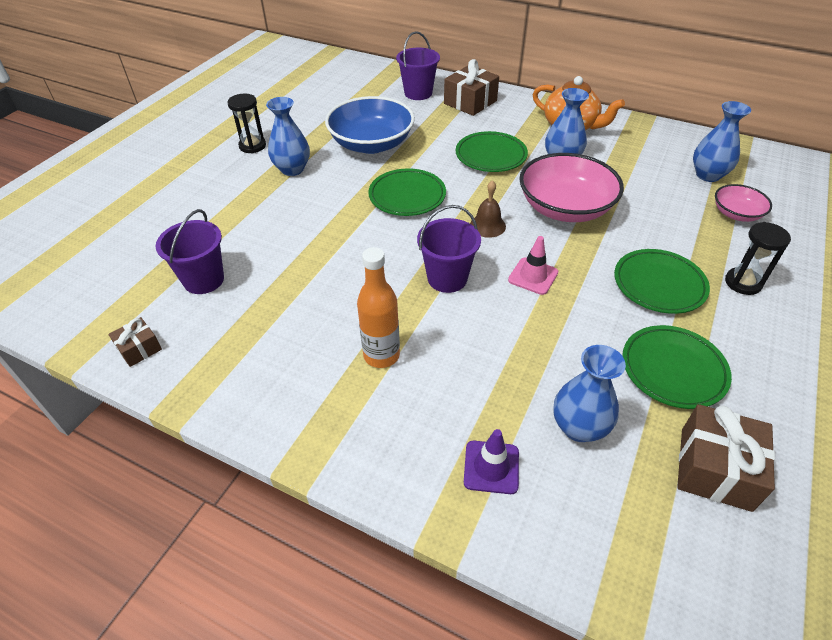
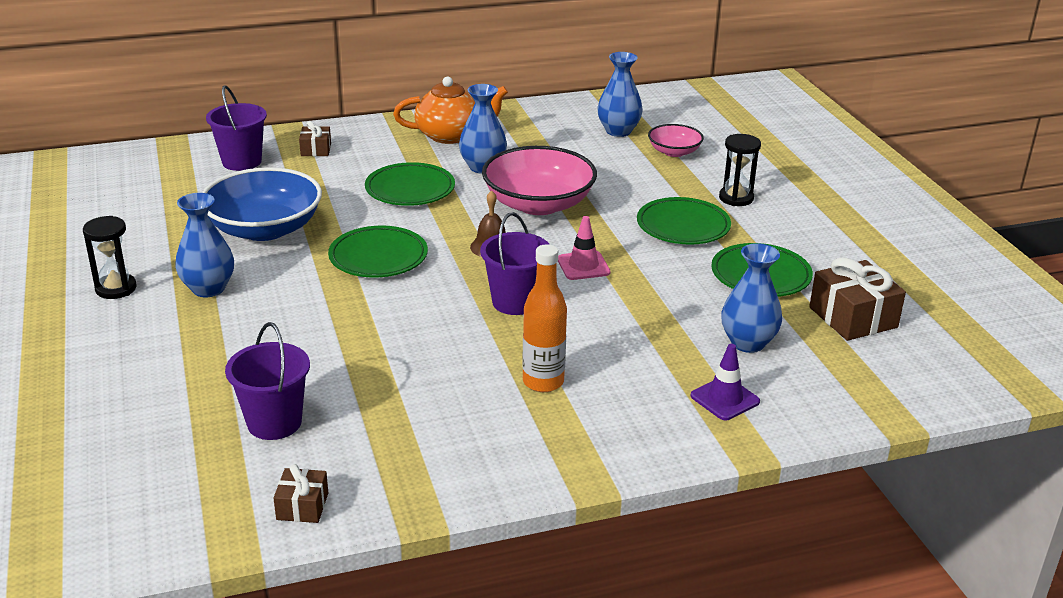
camera: 45 degrees left, 15 degrees down
(470, 102) = (316, 150): brown gift -> brown gift, size x0.55

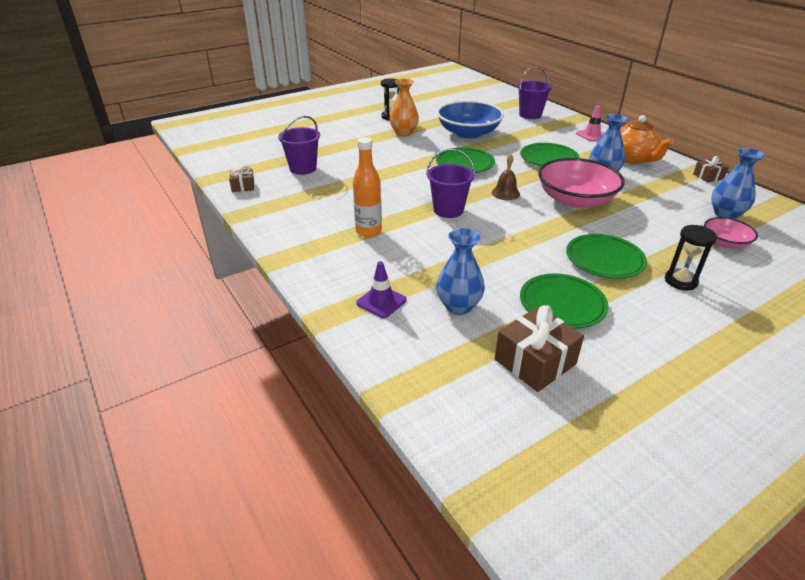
camera: 75 degrees right, 5 degrees up
(208, 289) = (404, 133): blue vase -> orange vase
(316, 150) = (565, 128): brown gift -> brown gift (708, 176)
(583, 266) = (510, 226): pink traffic cone -> pink traffic cone (591, 135)

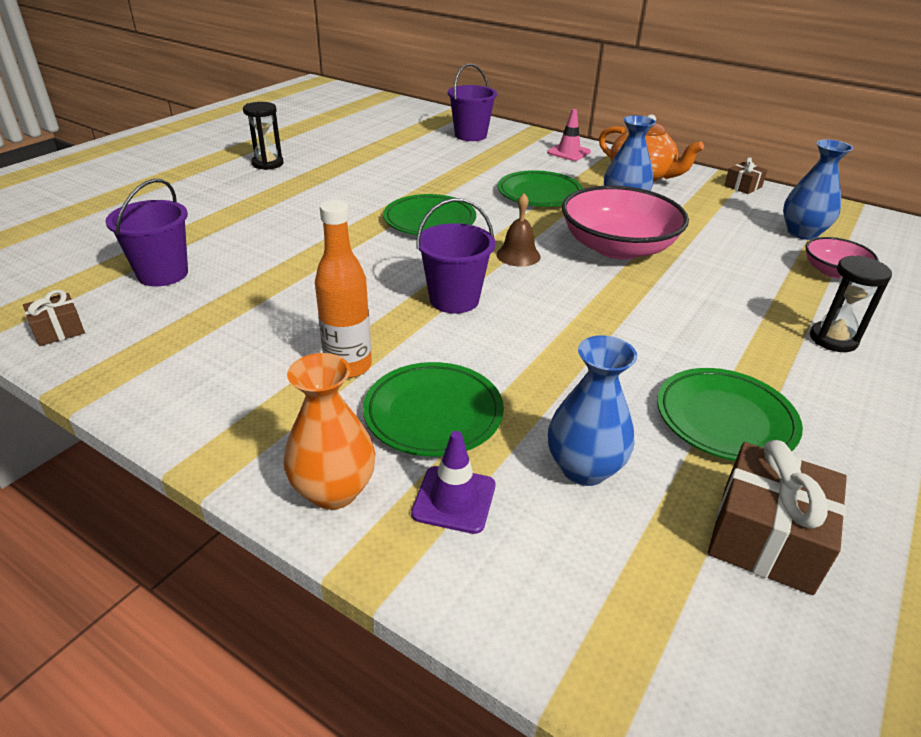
camera: 25 degrees left, 0 degrees up
(404, 133) = (305, 187): orange vase -> orange vase (334, 491)
(468, 133) = (403, 173): blue bowl -> none
(604, 260) = (721, 331): green plate -> green plate (433, 414)

